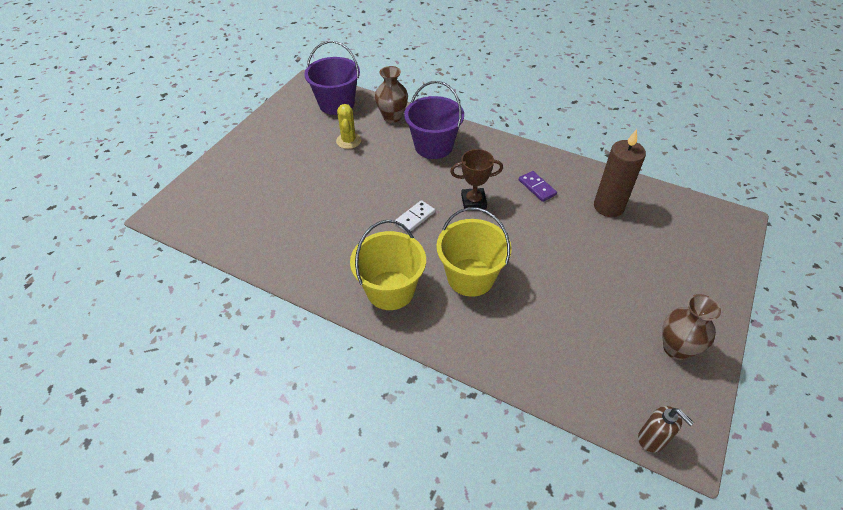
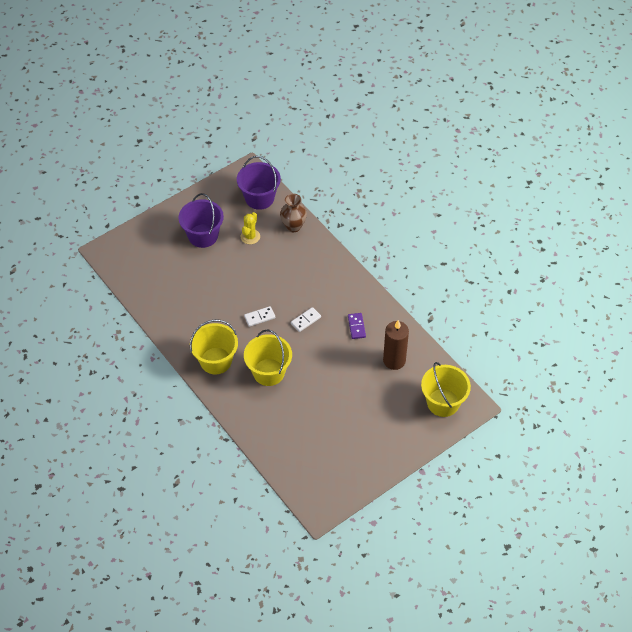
camera: 25 degrees right, 5 degrees up
(433, 146) = (307, 264): purple bucket -> purple bucket (203, 236)
(473, 201) = (306, 320): brown trophy -> white domino
(652, 439) = (305, 500): brown soap dispenser -> none
(676, 348) = (358, 464): brown vase -> none
(702, 230) = (443, 402): none -> yellow bucket

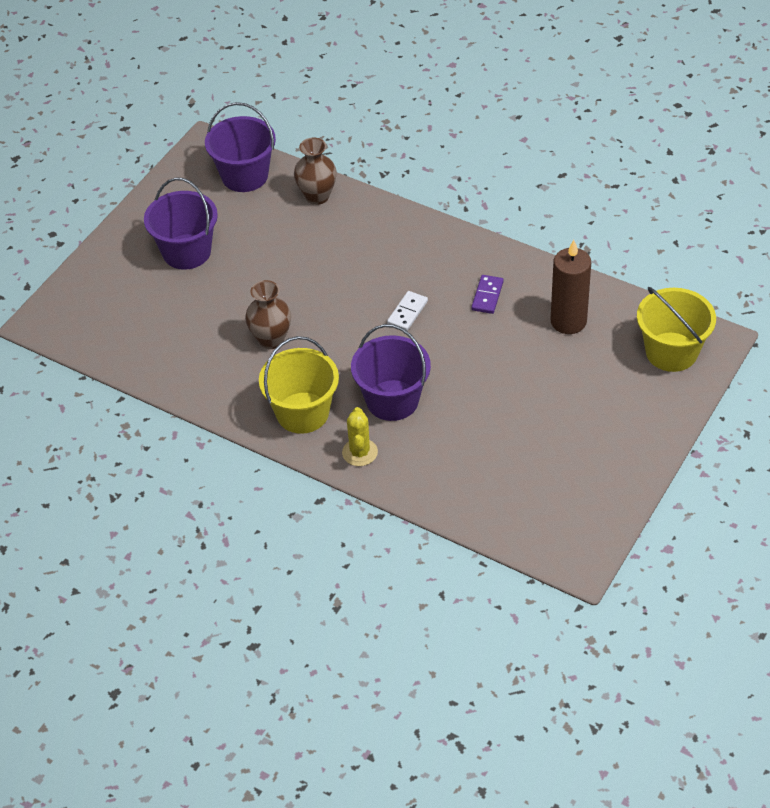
camera: 20 degrees left, 5 degrees down
(221, 309) = (271, 339): none -> brown vase
(250, 236) = (260, 230): yellow cactus -> yellow cactus (360, 452)
(259, 317) = (335, 331): white domino -> none
(268, 372) = (392, 400): yellow bucket -> purple bucket
(356, 327) = (487, 296): purple domino -> purple domino turned 45 degrees clockwise

